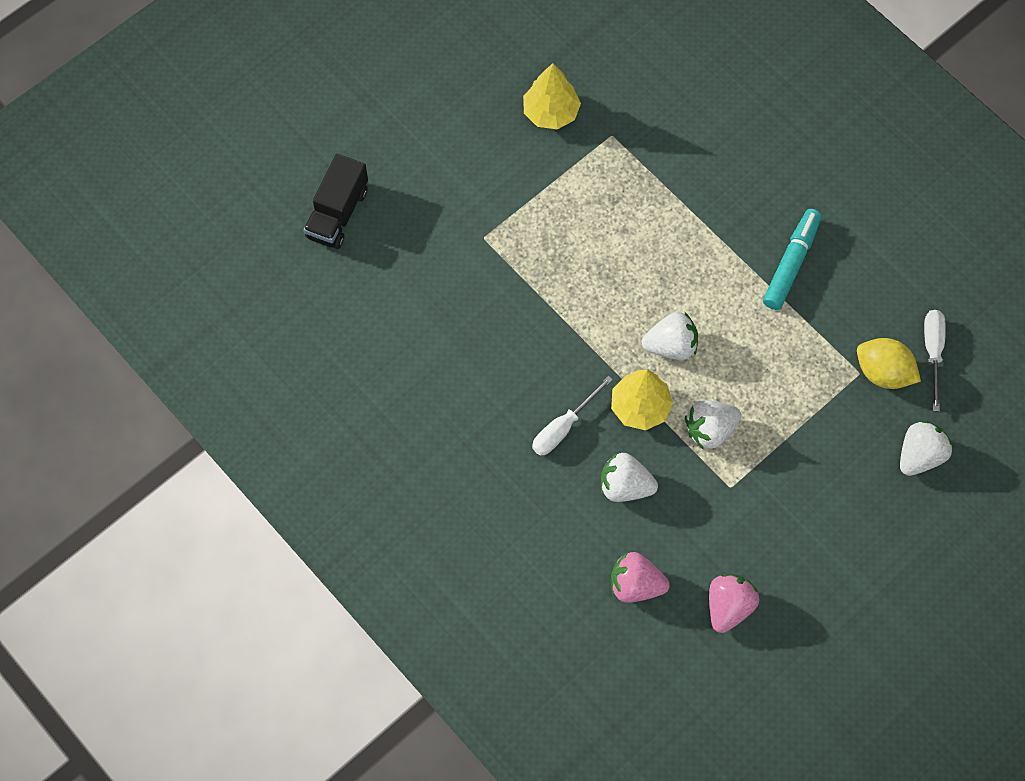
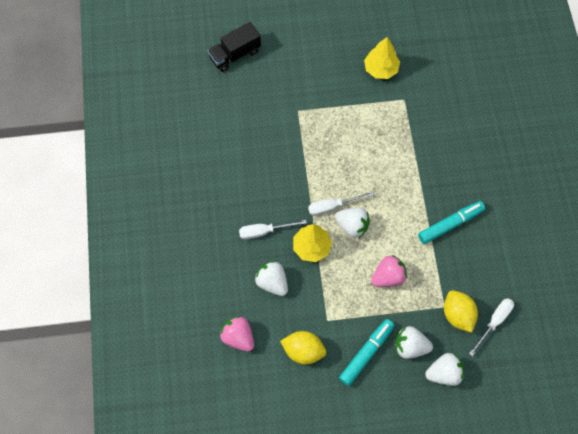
camera: 35 degrees right, 0 degrees up
(626, 337) = (332, 206): none -> white screwdriver
(710, 430) = (339, 283): white strawberry -> white strawberry (410, 346)
(728, 606) = (278, 382): pink strawberry -> pink strawberry (388, 277)
(730, 546) = (303, 351): none -> yellow lemon
(809, 496) = (366, 353): none -> turquoise marker

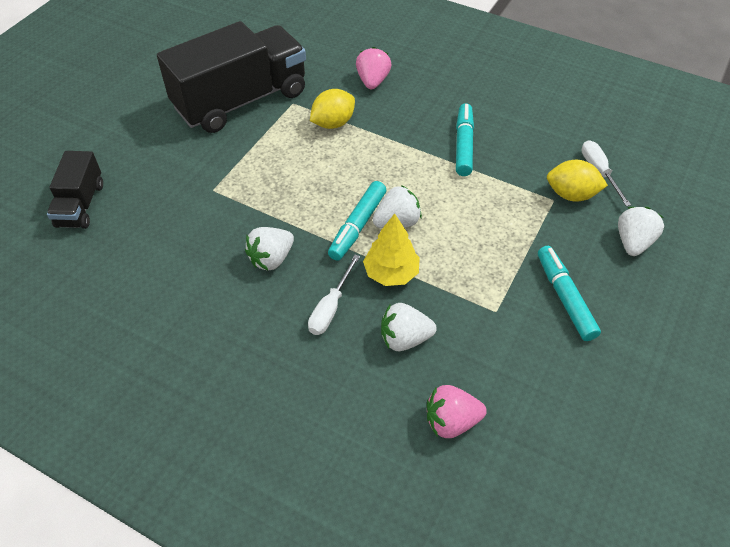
camera: 55 degrees left, 15 degrees down
(303, 351) = (520, 358): yellow lemon -> yellow lemon (333, 123)
(332, 206) = (358, 226): white screwdriver -> turquoise marker
(381, 69) = (241, 100): yellow tree -> black truck
(388, 277) = (483, 226): pink strawberry -> pink strawberry (372, 81)
(410, 346) = (582, 253): white strawberry -> white strawberry (271, 259)

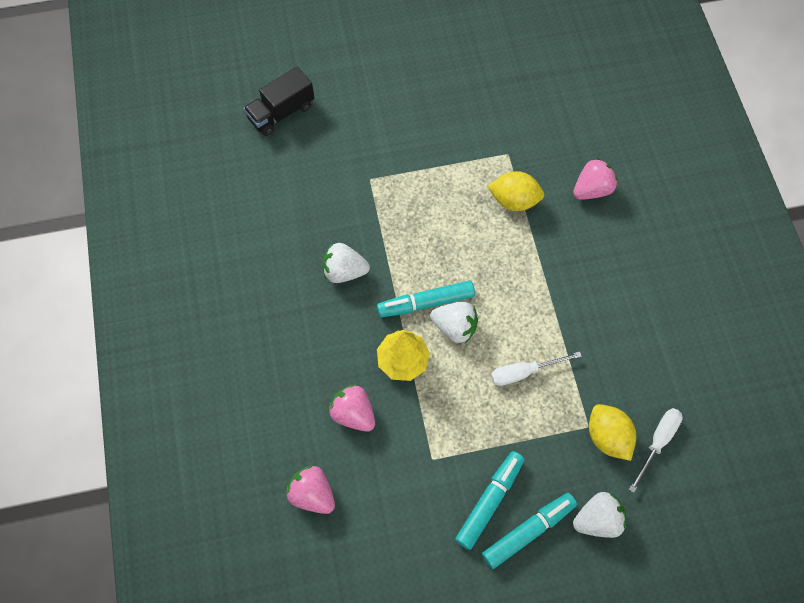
camera: 50 degrees right, 15 degrees up
(241, 100) = (474, 117): black truck -> none
(330, 307) = (337, 344): white screwdriver -> white screwdriver (524, 372)
(404, 338) = (353, 413): white strawberry -> pink strawberry
(463, 145) = (584, 314): turquoise marker -> turquoise marker (528, 531)

